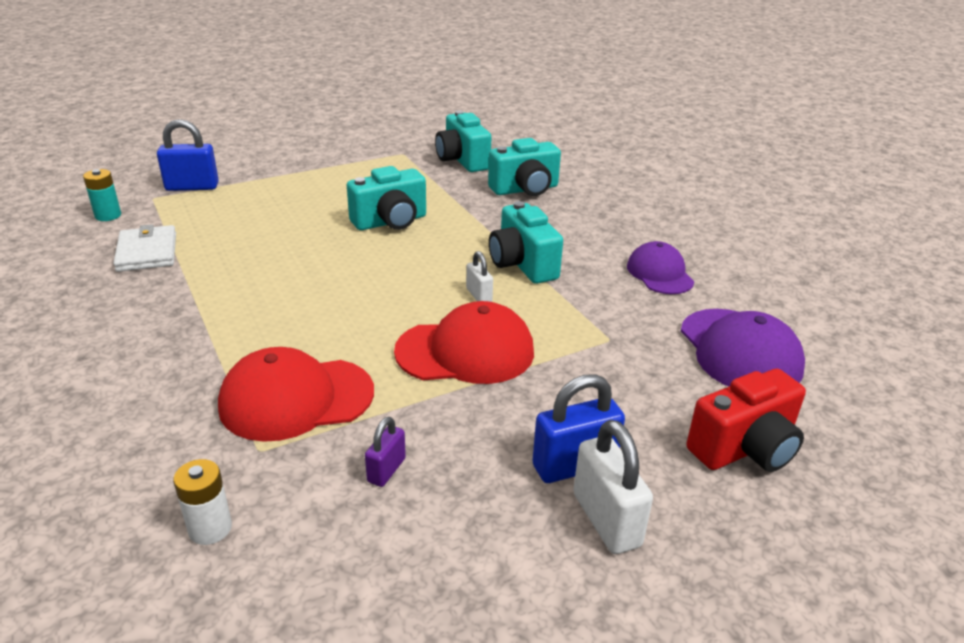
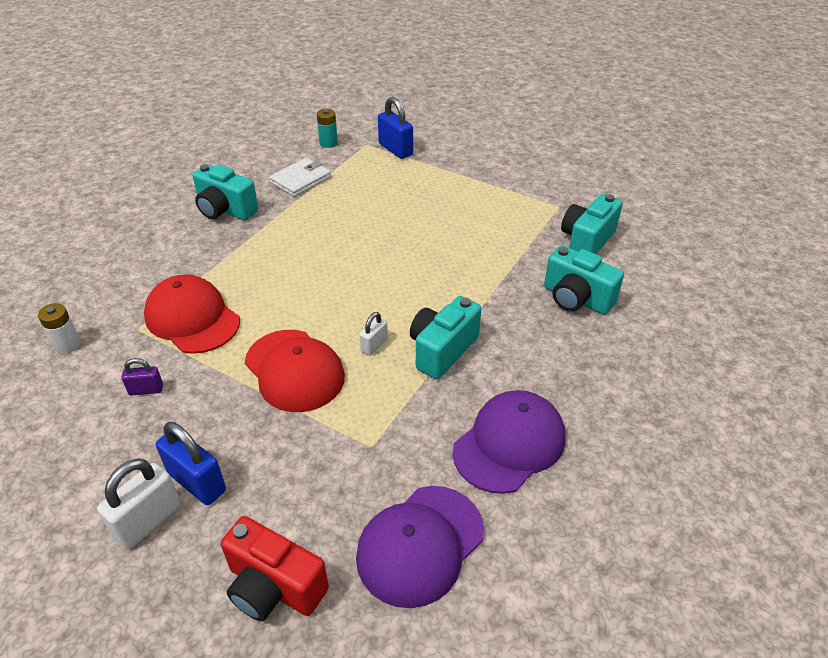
camera: 60 degrees right, 10 degrees up
(390, 222) = (439, 253): turquoise camera -> turquoise camera (225, 210)
(659, 273) = (509, 444): purple cap -> purple cap, size x1.53

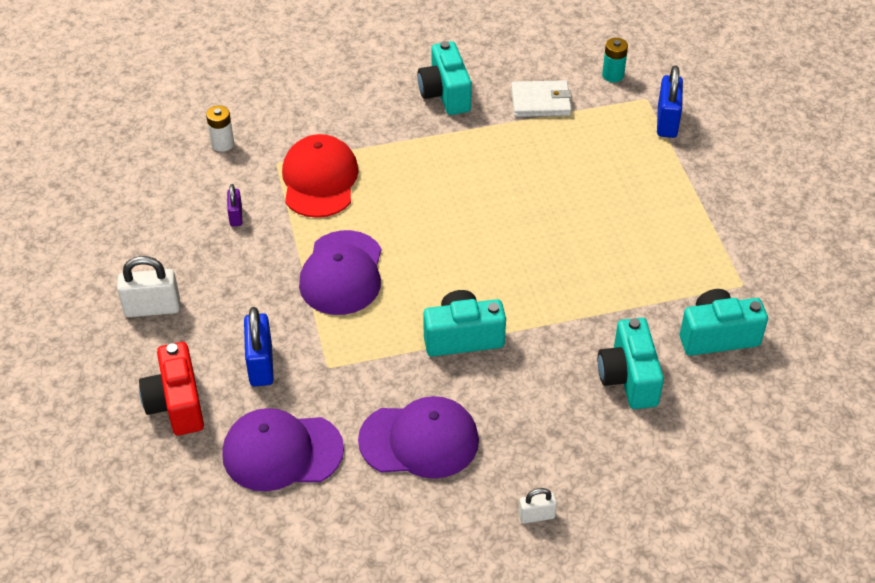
camera: 45 degrees right, 5 degrees up
(146, 390) = (236, 216): purple padlock -> purple padlock turned 45 degrees clockwise
(197, 482) = (201, 305): blue padlock -> blue padlock (261, 364)
(294, 370) = (342, 273): red cap -> purple cap
(374, 345) = (418, 296): white padlock -> white padlock (536, 516)

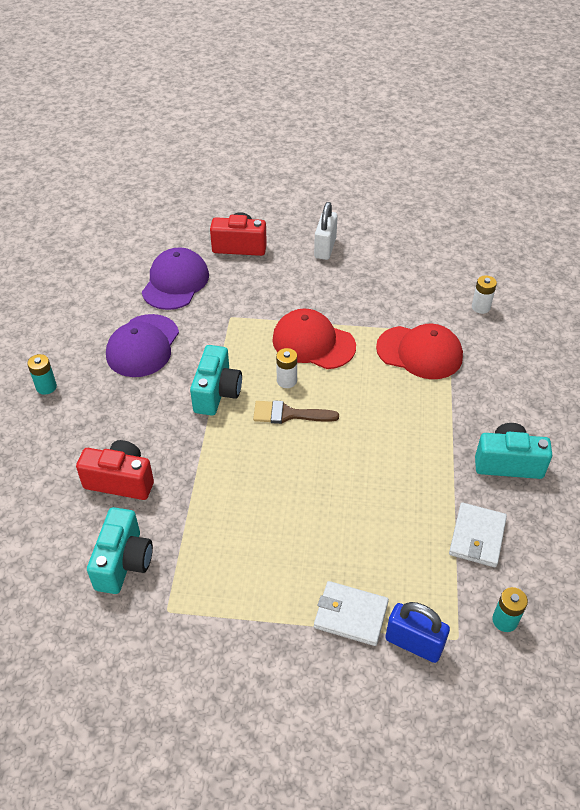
camera: 110 degrees right, 0 degrees up
(236, 216) = (396, 300): purple padlock -> none
(261, 364) = (250, 286): blue padlock -> none
(342, 273) = (313, 343): purple cap -> red cap
(414, 280) = (286, 381): none -> white battery
(463, 265) = (289, 414): none -> brown brush
(536, 516) = (46, 387): white padlock -> turquoise battery
(628, 378) = (120, 481): turquoise camera -> red camera
(667, 163) = (350, 615): none -> white wallet

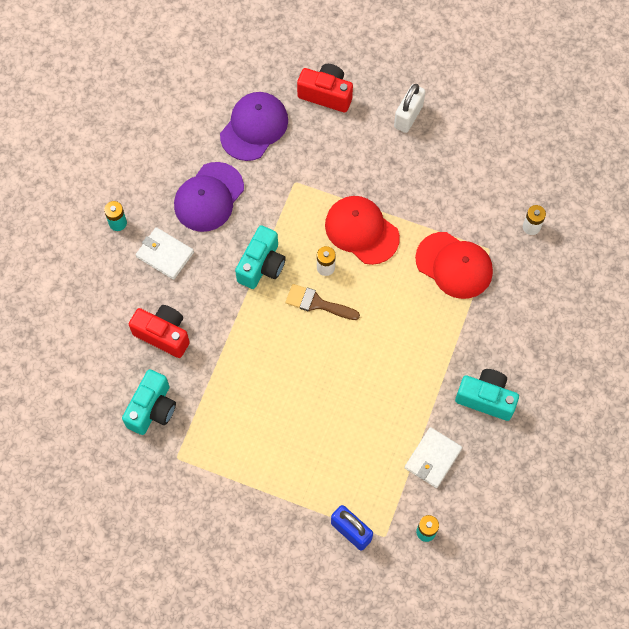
camera: 15 degrees right, 20 degrees up
(350, 615) = (311, 497): white wallet -> white wallet (165, 254)

